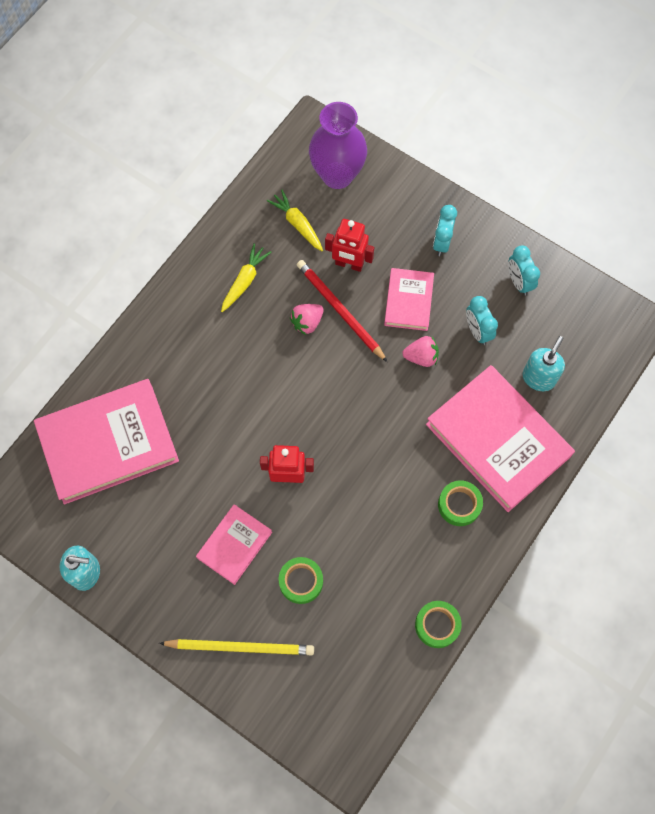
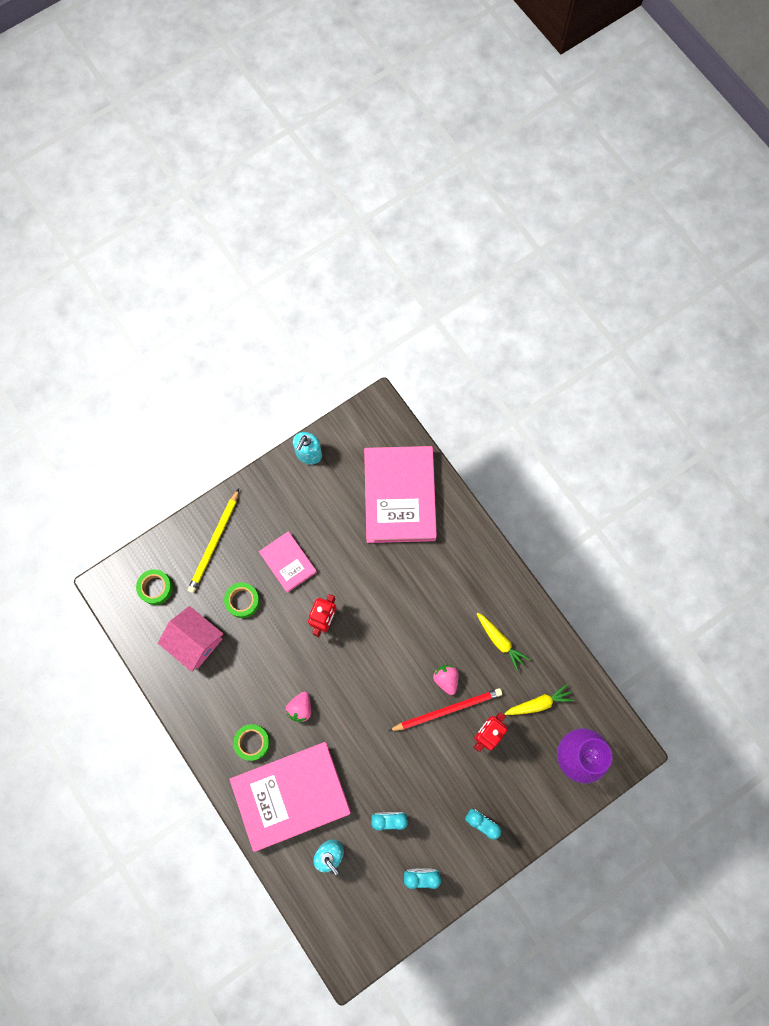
camera: 110 degrees right, 5 degrees up
(370, 619) = (195, 641): none -> pink house
(409, 301) = (436, 771): pink book -> none
(421, 357) = (383, 761): pink strawberry -> pink strawberry (300, 708)
(437, 625) = (171, 688): green tape -> green tape (155, 588)

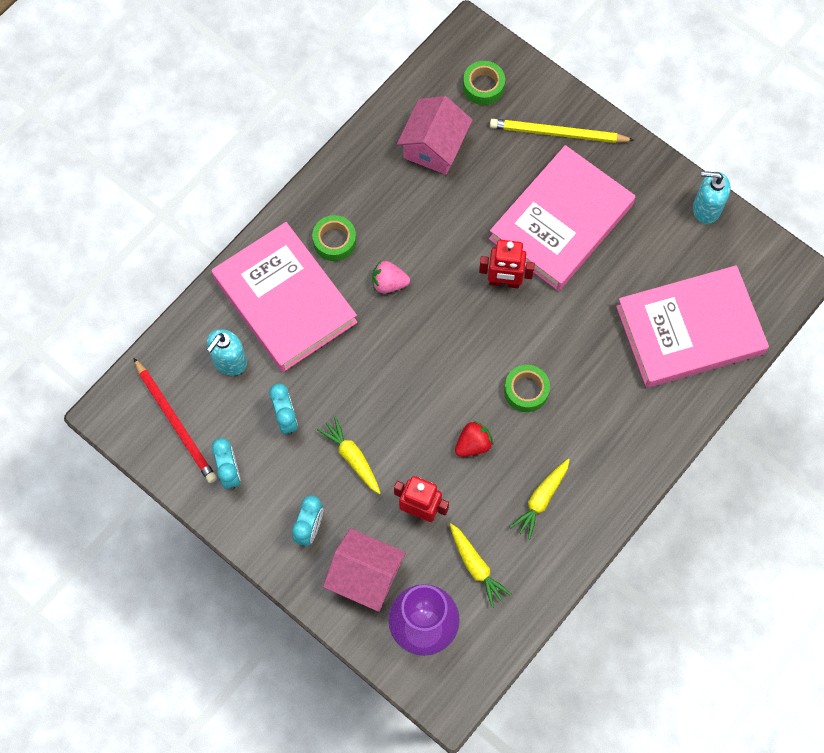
camera: 75 degrees right, 5 degrees down
(242, 601) = (497, 184): green tape -> green tape (526, 390)
(288, 562) = (561, 222): pink book -> pink book, size x1.92
(433, 774) = (352, 457): none -> yellow carrot
(446, 679) = (473, 444): pink strawberry -> red strawberry
(447, 710) = (435, 455): red pencil -> red pencil (176, 423)
(527, 788) = (365, 576): none -> pink house

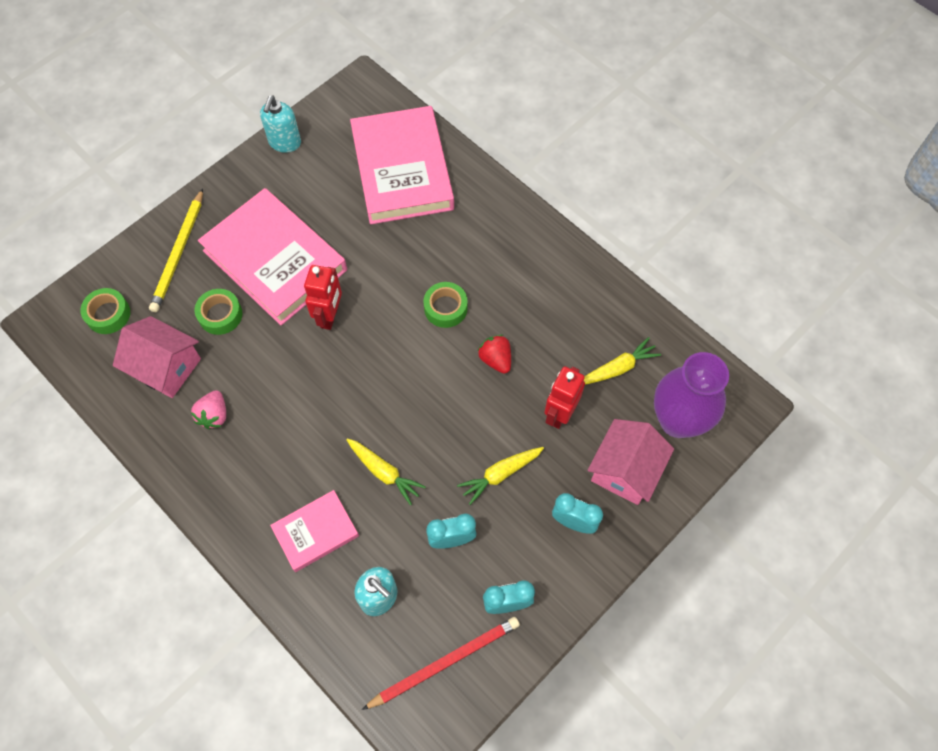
camera: 85 degrees left, 5 degrees down
(285, 300) = (315, 532): pink book -> pink book, size x0.52
(334, 241) = (255, 475): green tape -> green tape (220, 315)
(389, 283) = (313, 424): pink strawberry -> pink strawberry (214, 415)
(541, 500) = (555, 306): yellow carrot -> yellow carrot (384, 472)

